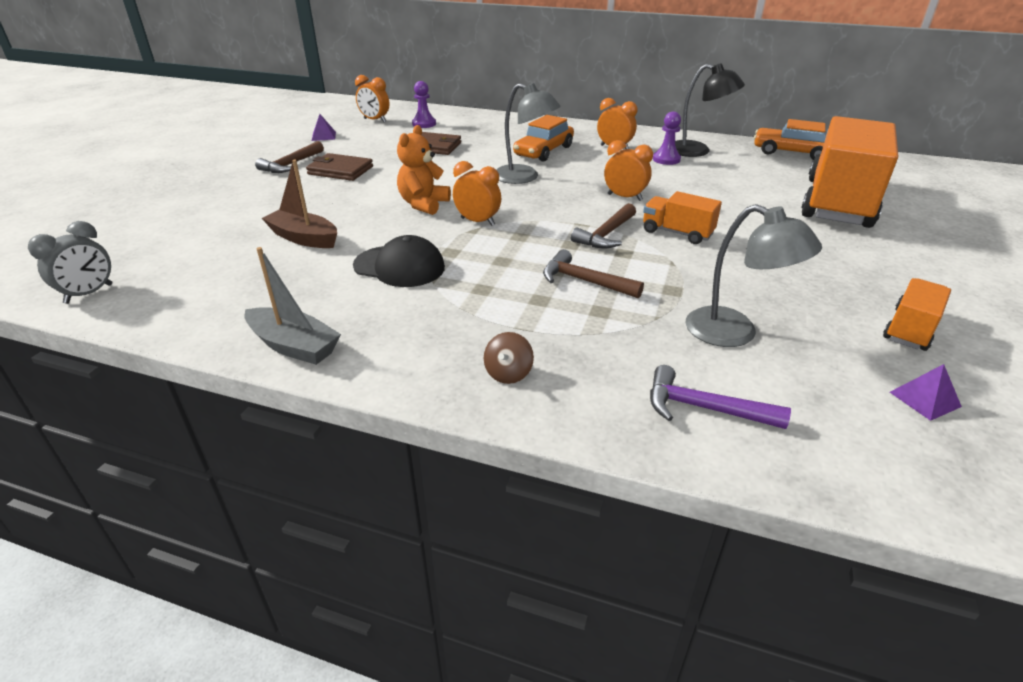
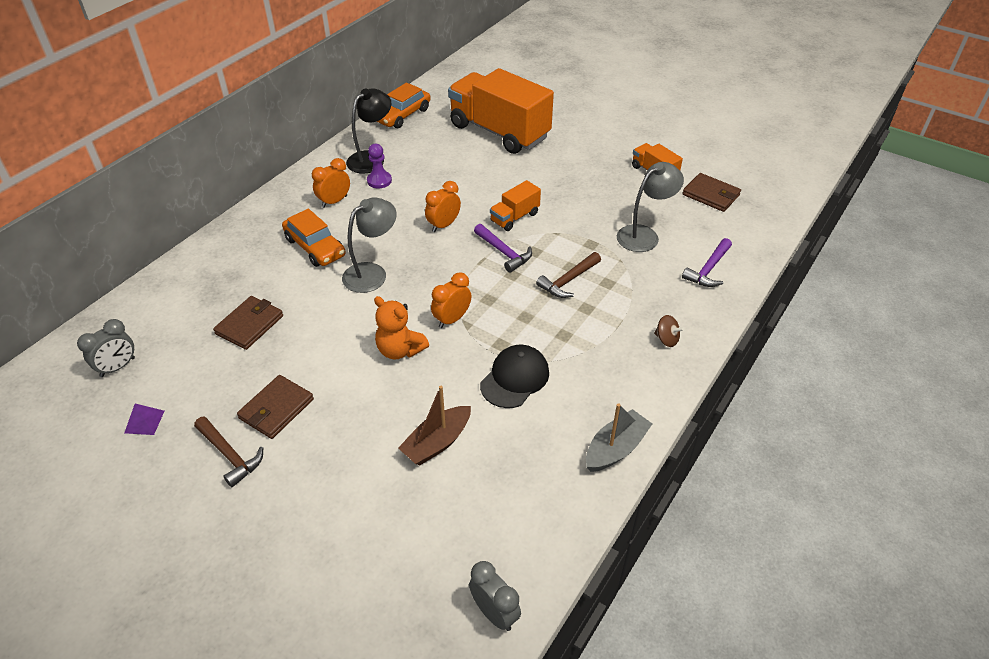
camera: 75 degrees left, 10 degrees up
(375, 120) = (118, 367): orange clock -> grey clock
(424, 124) = (167, 323): purple pawn -> none
(606, 234) = (504, 252): brown hammer -> purple hammer
(925, 399) = (711, 195): purple pyramid -> brown wallet

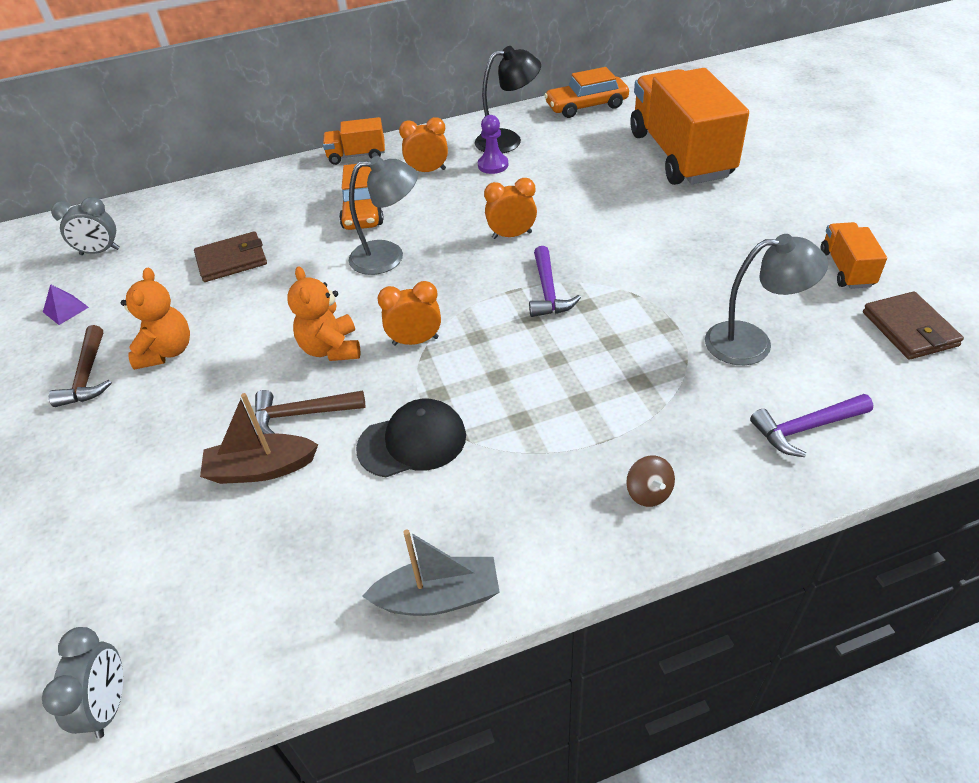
camera: 40 degrees right, 0 degrees up
(276, 409) = (167, 352): brown wallet -> orange teddy bear
(514, 217) = (601, 256): orange truck -> orange truck (357, 155)
(568, 280) = (592, 357): brown hammer -> brown hammer (302, 414)

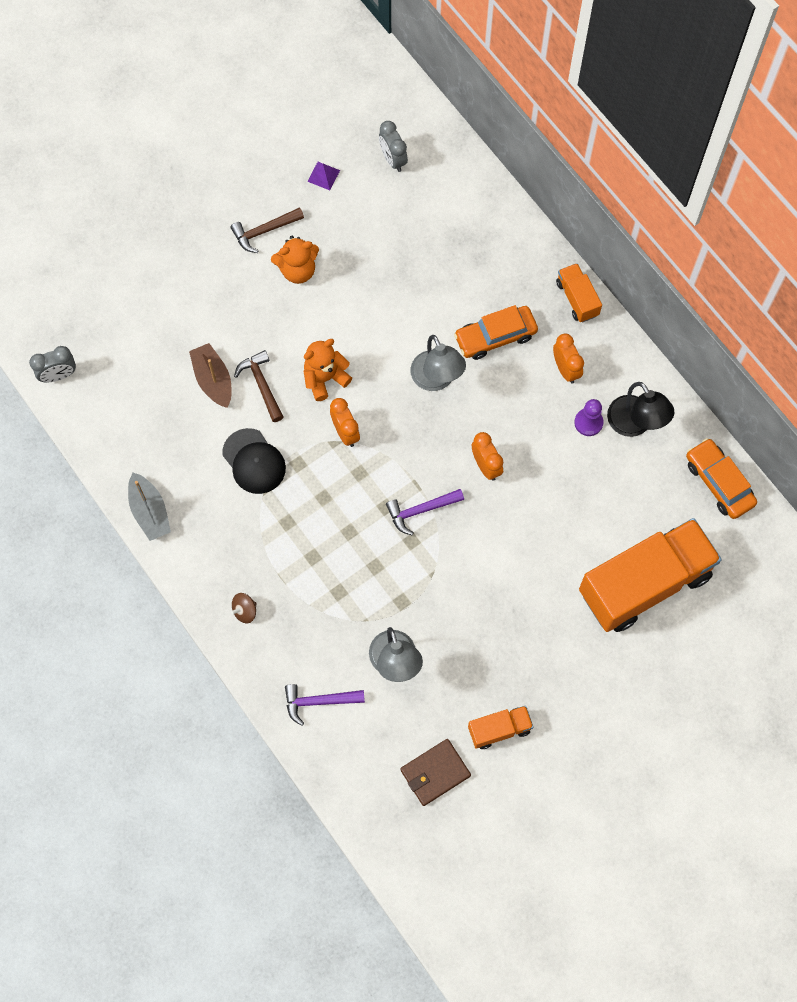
camera: 70 degrees right, 25 degrees up
(232, 260) = (405, 264): brown wallet -> none
(806, 428) = (319, 701): purple hammer -> purple hammer turned 60 degrees counterclockwise

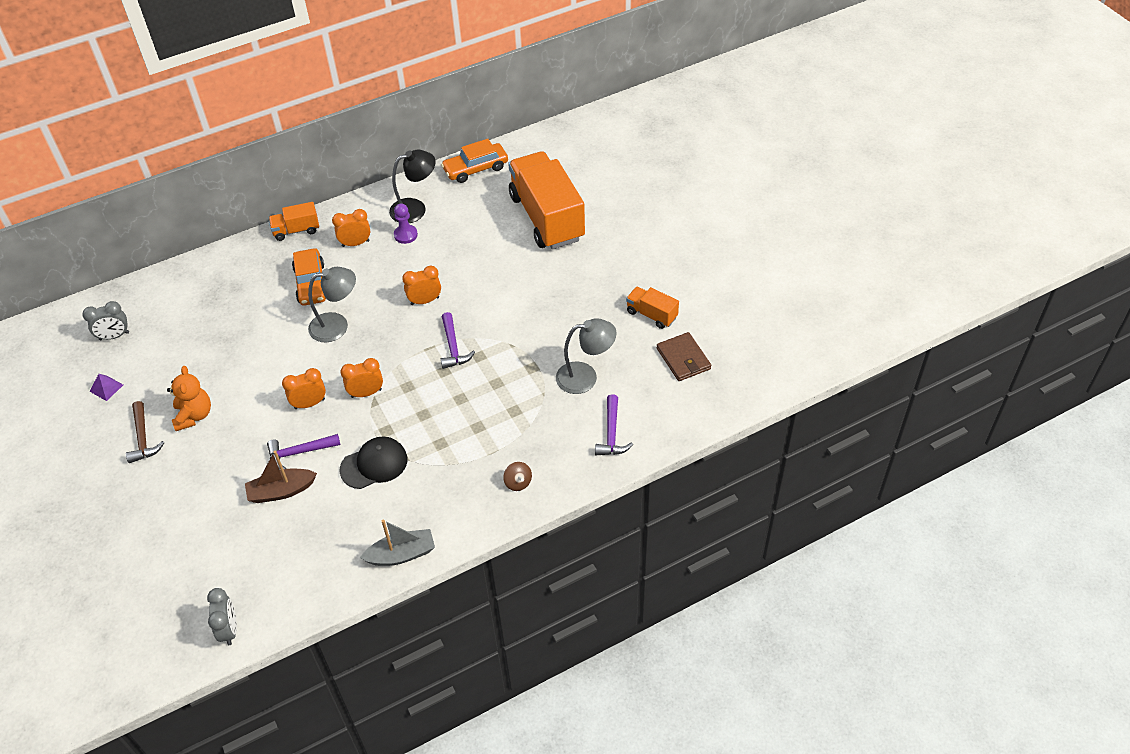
camera: 80 degrees left, 20 degrees down
(262, 385) = (299, 452): brown hammer -> purple hammer
(325, 378) = (309, 404): orange teddy bear -> orange clock
(499, 729) = (651, 314): orange truck -> orange truck turned 45 degrees counterclockwise

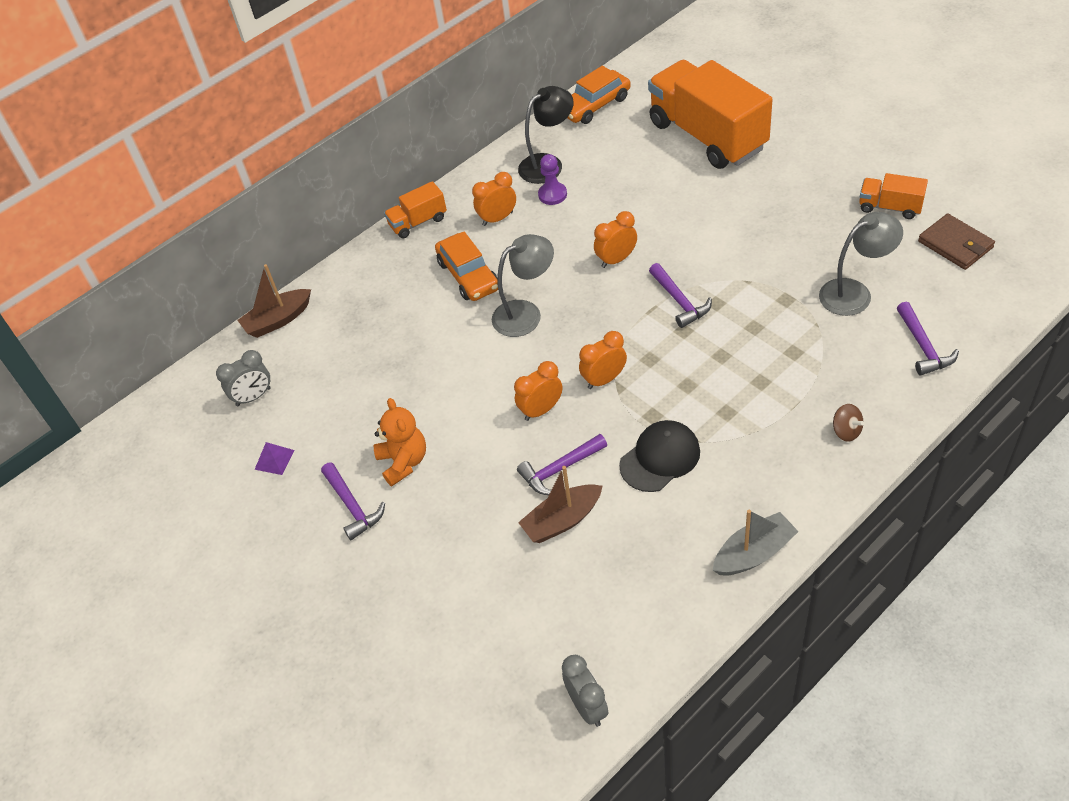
camera: 10 degrees left, 0 degrees up
(143, 438) = (352, 506): brown hammer -> purple hammer
(159, 281) = (278, 320): none -> brown boat

